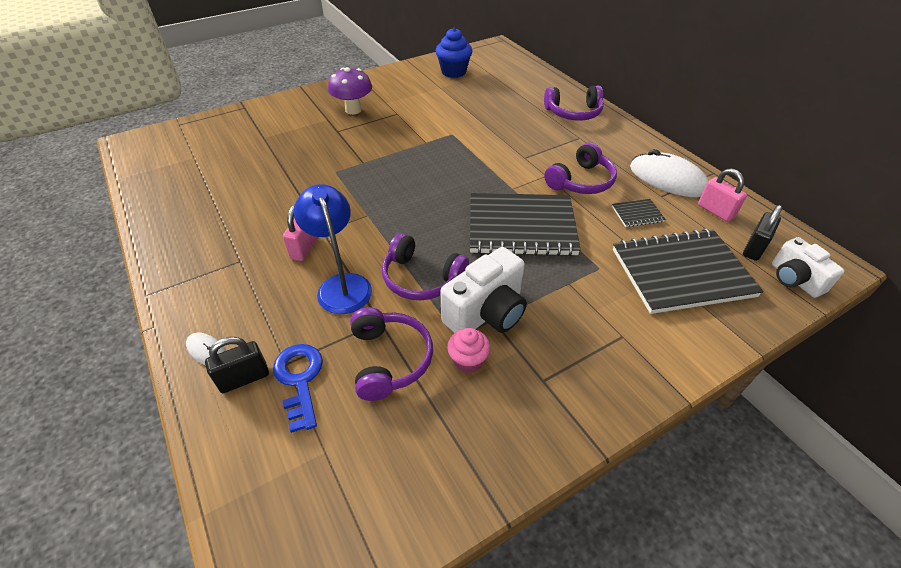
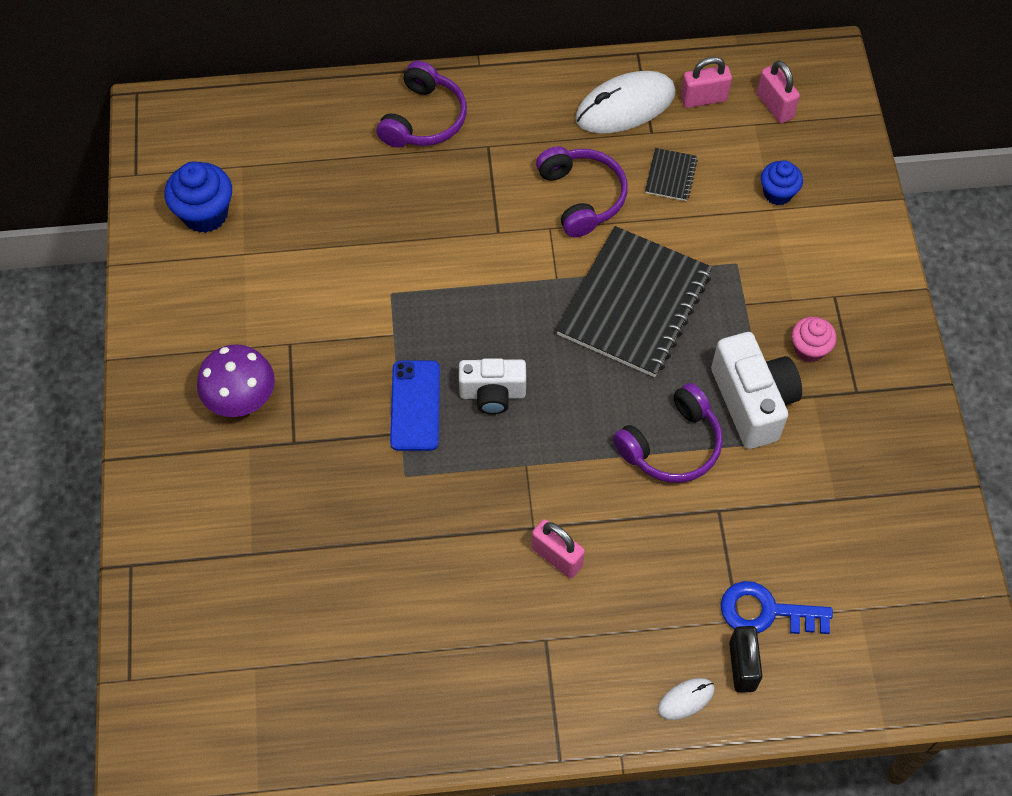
camera: 65 degrees left, 15 degrees up
(341, 285) = (643, 533): blue lamp -> none
(384, 162) = (415, 405): none -> blue phone
(389, 359) = (775, 518): purple headphones -> none
(468, 361) = (807, 446): pink cupcake -> pink cupcake (809, 349)
(681, 273) = (777, 193): black notebook -> blue cupcake
(754, 248) = (774, 106): black padlock -> pink padlock
(794, 280) = (830, 105): white camera -> white camera (492, 394)

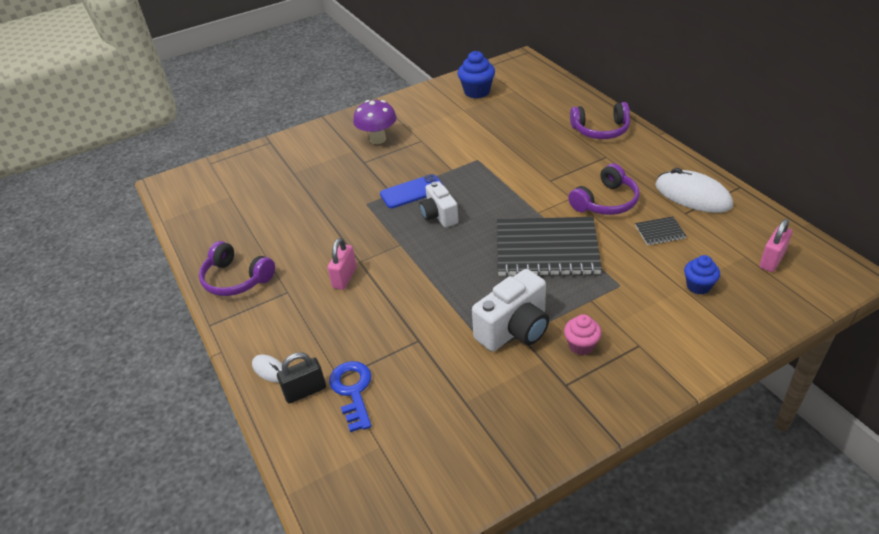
camera: 70 degrees right, 20 degrees down
(671, 445) = (454, 301): purple headphones -> purple headphones (236, 279)
(703, 99) = (738, 226): pink padlock -> none

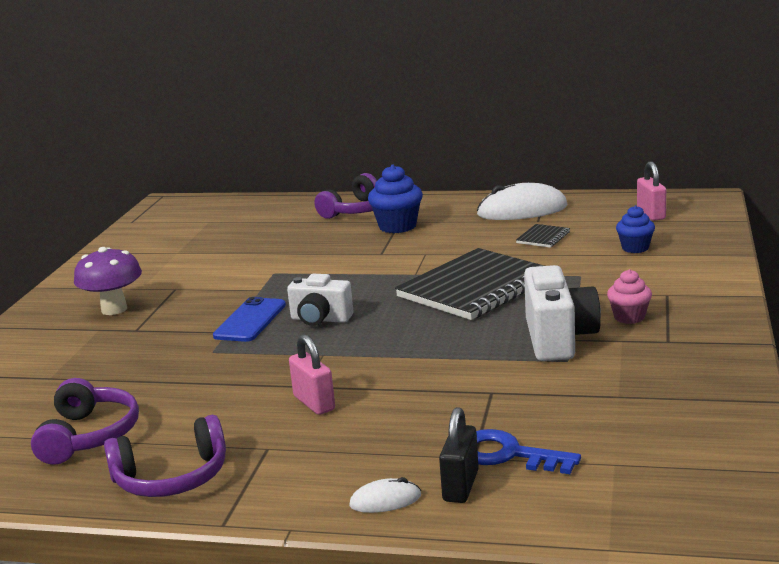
camera: 50 degrees left, 20 degrees down
(477, 92) = (164, 237): blue cupcake -> blue cupcake (397, 226)
(606, 202) = (461, 243): purple headphones -> purple headphones (89, 436)

